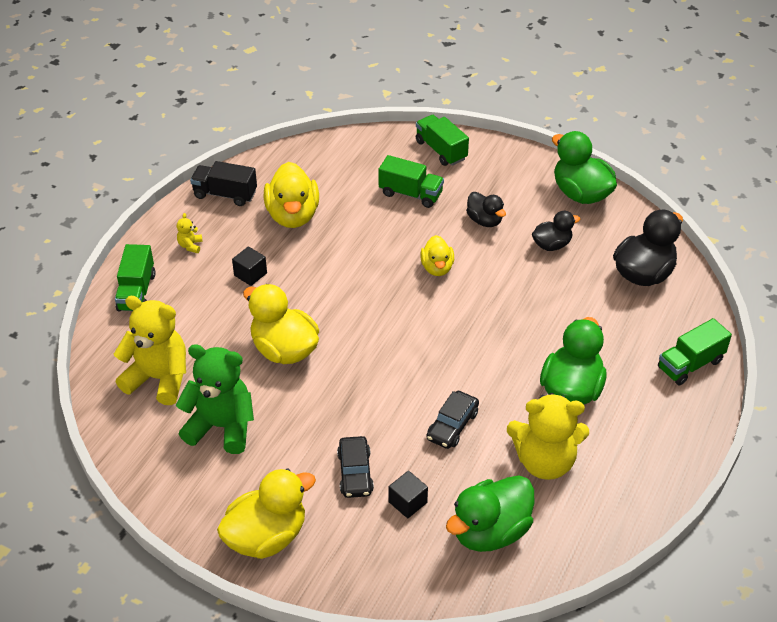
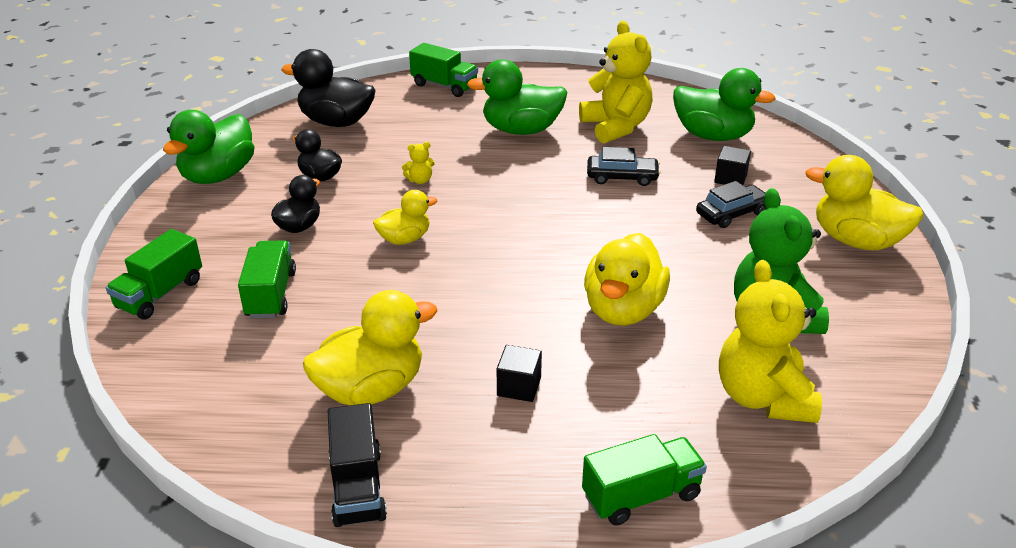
camera: 115 degrees left, 10 degrees down
(190, 246) = (503, 477): yellow teddy bear -> yellow teddy bear (420, 180)

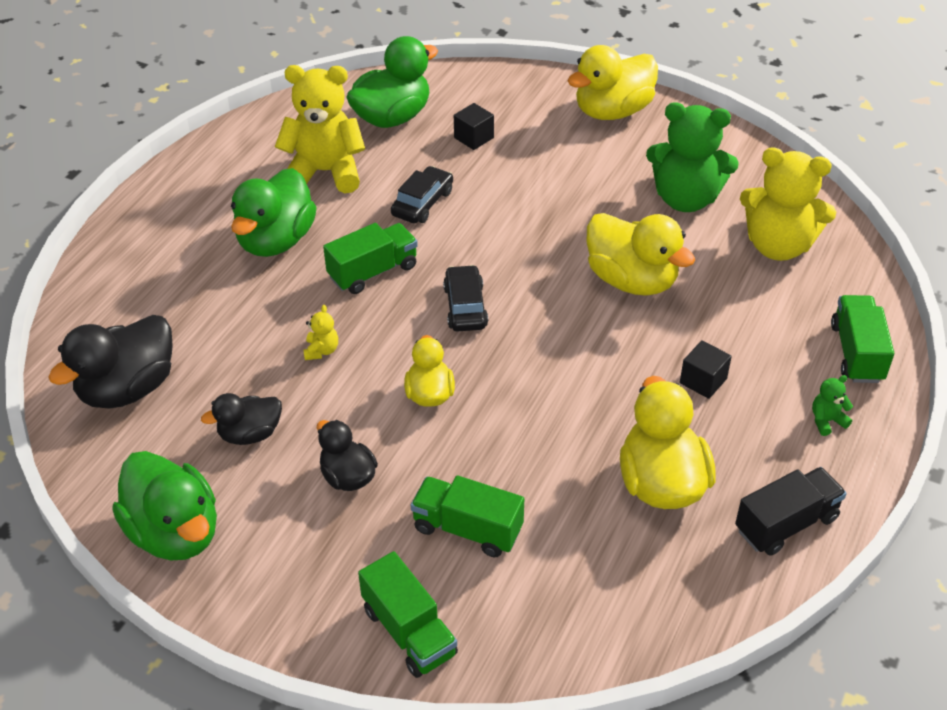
camera: 65 degrees left, 10 degrees up
(357, 487) = (786, 524): black truck -> black truck turned 45 degrees counterclockwise
(444, 86) = (119, 269): green truck -> green truck (373, 272)
(519, 490) = (827, 421): none -> green teddy bear
(732, 213) = (530, 160): black car -> black car (465, 307)

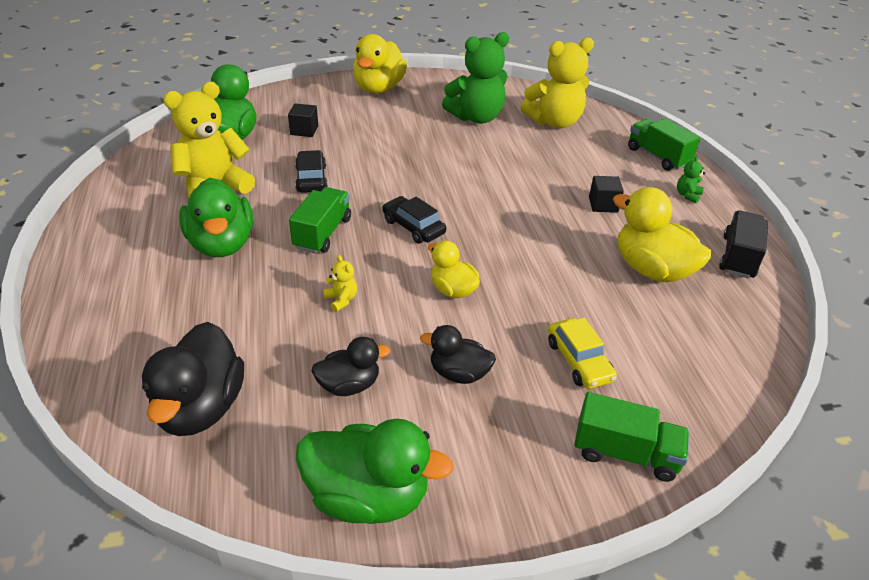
camera: 40 degrees left, 5 degrees down
(250, 434) = (349, 385): black duck -> black duck turned 135 degrees counterclockwise
(467, 529) = (579, 361): green truck -> yellow car
(632, 280) = (498, 169): yellow duck -> none

